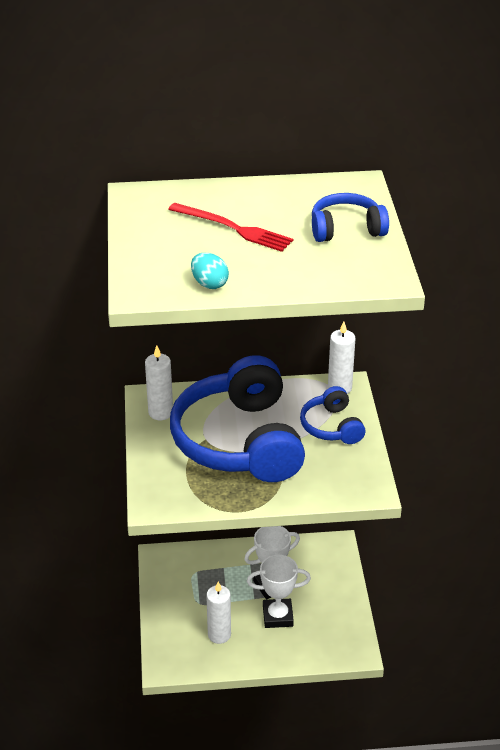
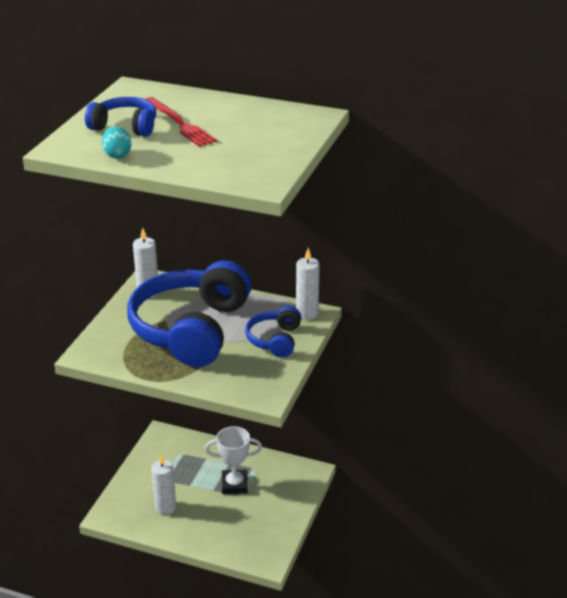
camera: 25 degrees right, 5 degrees down
(277, 616) = (222, 510): white trophy -> none
(346, 229) = (269, 143): blue headphones -> blue headphones (125, 127)

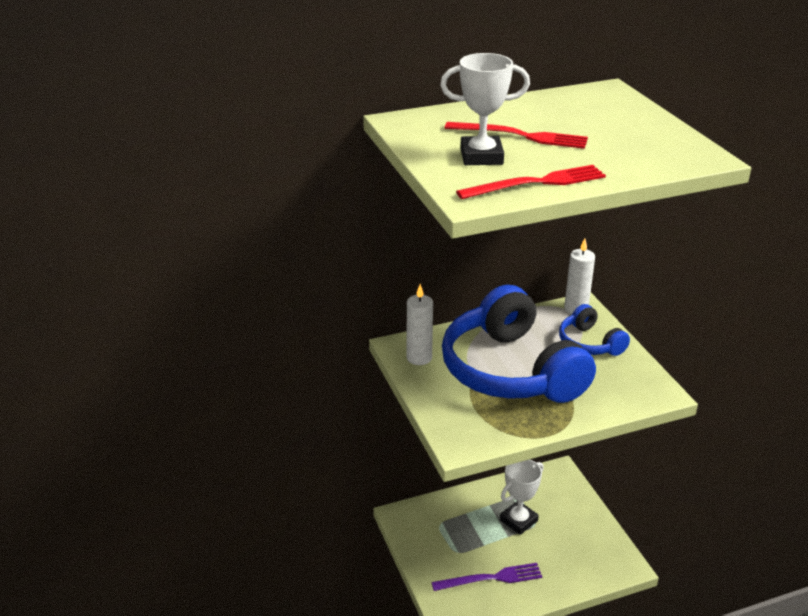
camera: 40 degrees left, 0 degrees up
(117, 155) = (537, 183): turquoise egg -> red fork
(125, 127) = (481, 156): blue headphones -> white trophy
(165, 508) = (491, 578): white candle -> purple fork

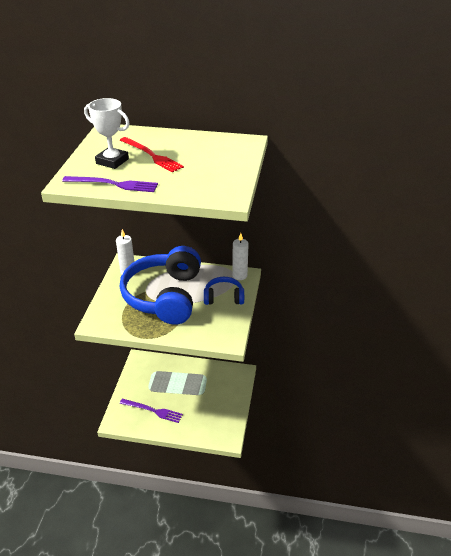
camera: 30 degrees right, 5 degrees up
(518, 520) = (195, 388): white trophy -> none
(537, 183) = (113, 184): red fork -> purple fork
(589, 343) = (223, 297): blue headphones -> blue headphones turned 90 degrees clockwise

